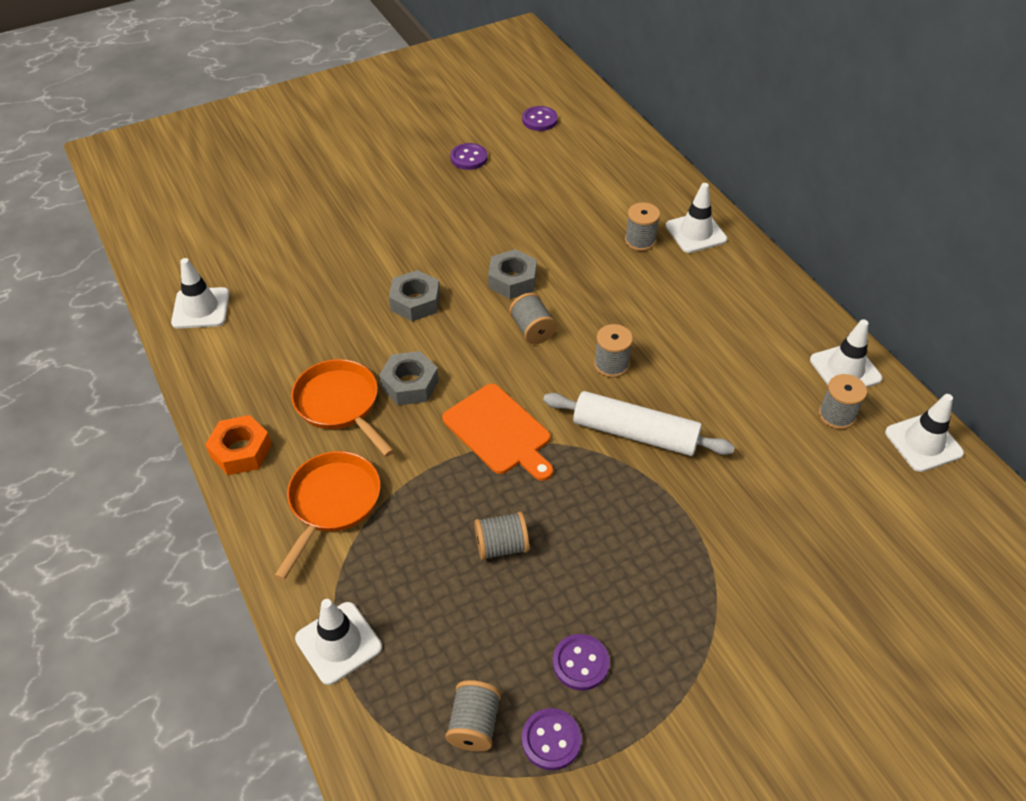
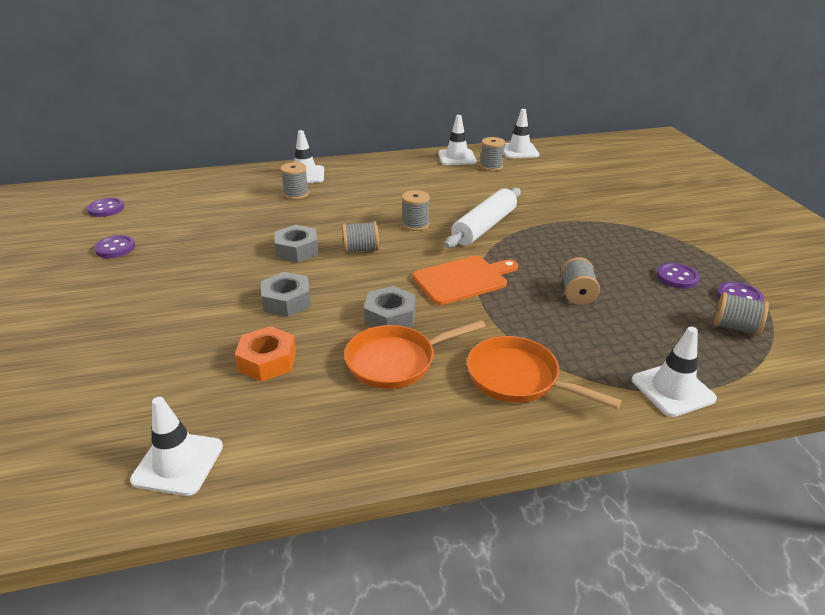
camera: 75 degrees left, 15 degrees down
(241, 451) = (433, 439): orange nut -> orange nut (267, 361)

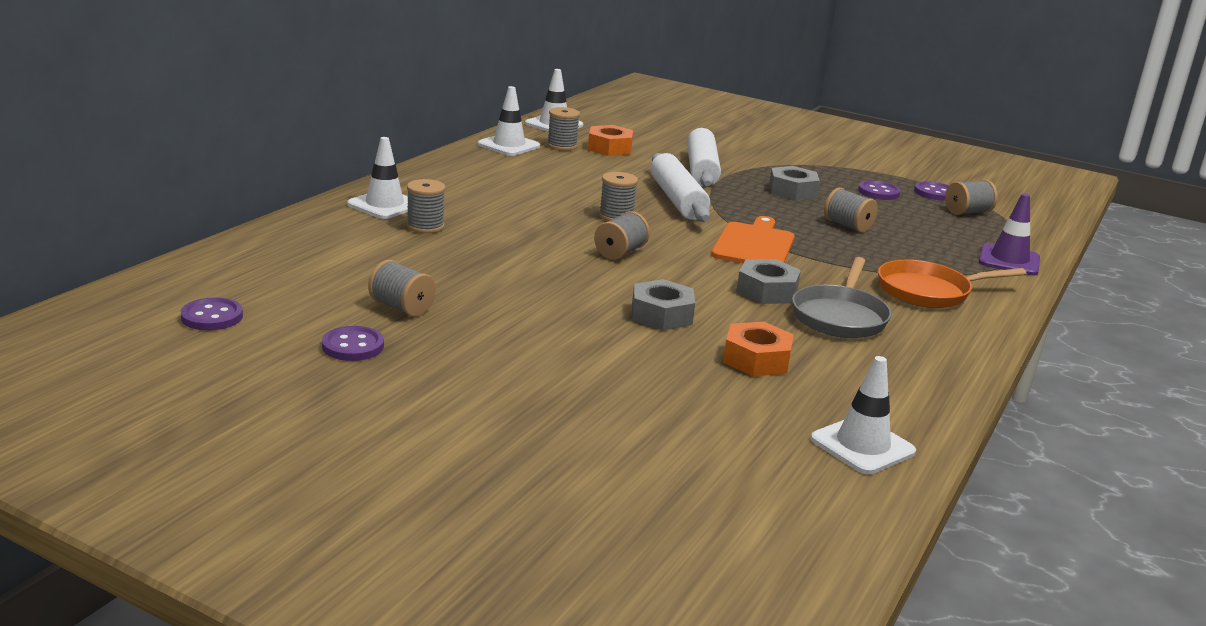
camera: 50 degrees left, 10 degrees down
(180, 236) = (401, 307): none -> grey spool
(297, 250) = (563, 274): grey nut -> grey nut (792, 191)
(396, 361) = (840, 316): orange pan -> grey pan
(521, 176) = (609, 148): none -> orange nut
(555, 211) = (701, 170): none -> white rolling pin
(672, 389) = (1009, 260): white traffic cone -> purple traffic cone

